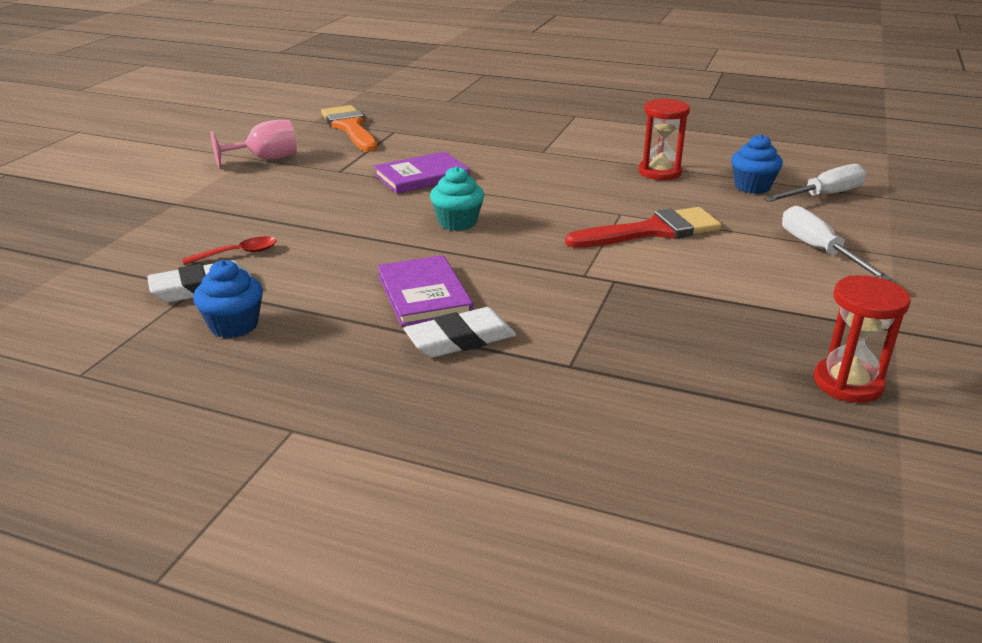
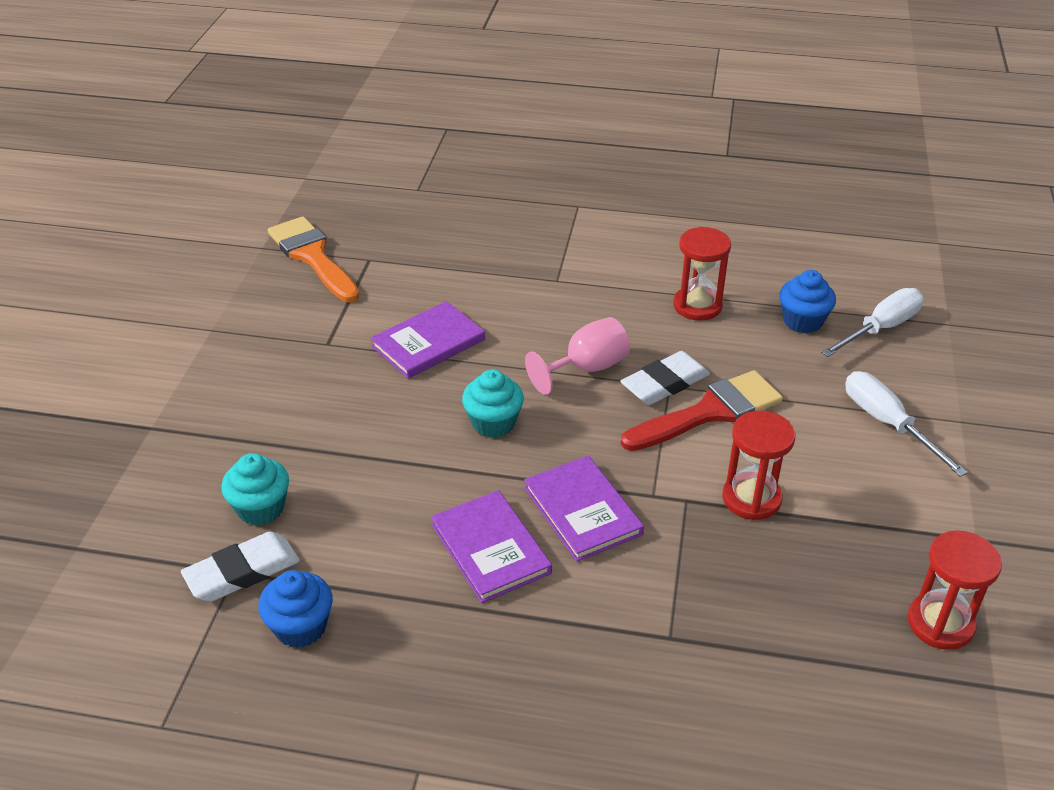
camera: 10 degrees left, 10 degrees up
(238, 253) = (260, 508): red spoon -> turquoise cupcake
(266, 159) = (230, 331): pink goblet -> pink goblet (586, 368)
(460, 339) = (549, 615): white eraser -> white eraser (665, 383)
(516, 279) = (582, 511): none -> purple book
(676, 285) = (751, 498): none -> red hourglass

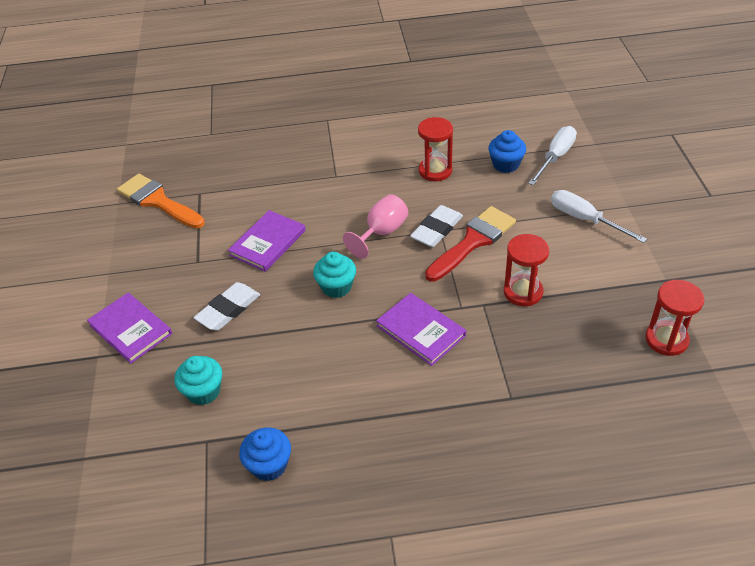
camera: 15 degrees left, 5 degrees up
(242, 572) = (211, 439): white eraser -> white eraser (228, 310)
(491, 549) = (372, 373): purple book -> purple book (130, 329)

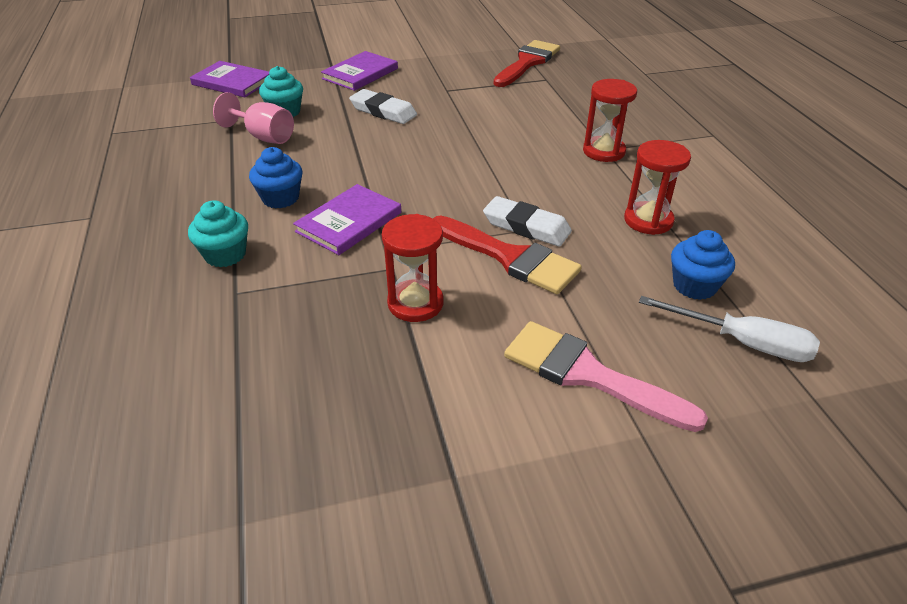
camera: 80 degrees right, 5 degrees down
(158, 201) = (527, 62): orange brush -> red brush
(268, 243) = (479, 120): purple book -> purple book (232, 82)
(269, 465) = (194, 149): blue cupcake -> blue cupcake (280, 198)
(336, 287) = (417, 164): turquoise cupcake -> turquoise cupcake (225, 254)
(382, 233) = (510, 186): pink goblet -> pink goblet (263, 137)
(585, 219) = (588, 374): white screwdriver -> pink brush
(666, 339) = (313, 463): red hourglass -> red hourglass (603, 151)

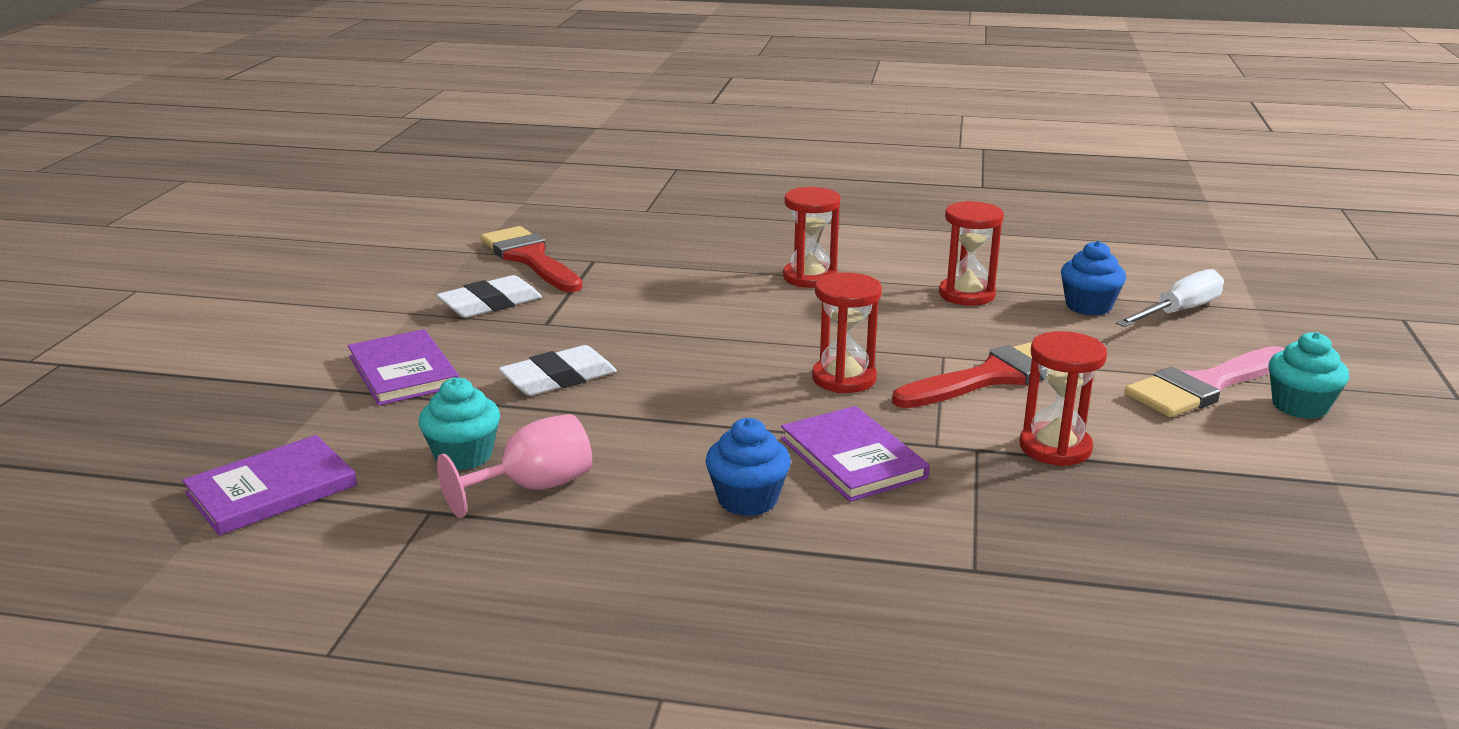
camera: 65 degrees left, 15 degrees down
(225, 254) = (873, 566): turquoise cupcake -> turquoise cupcake (1299, 406)
(455, 197) = (844, 378): none -> red hourglass
(526, 226) = (938, 354): white eraser -> white eraser (490, 304)

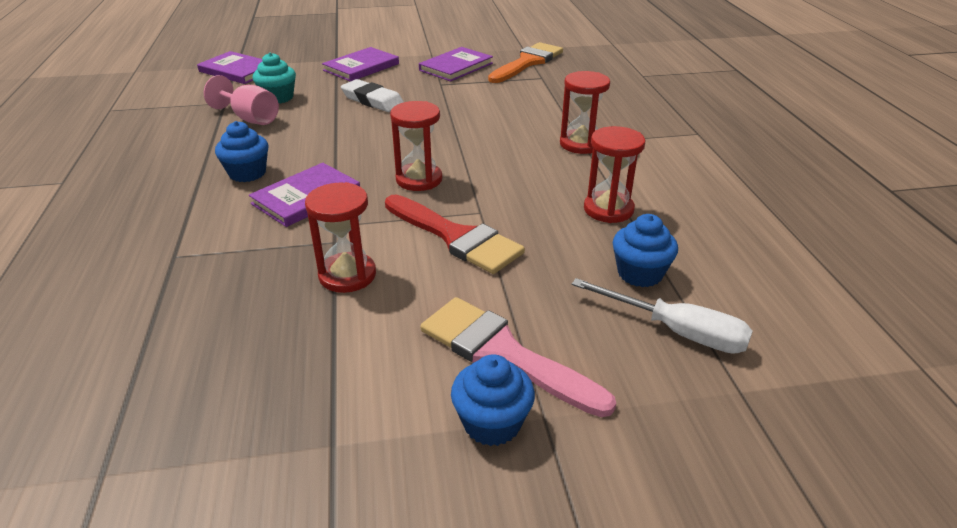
camera: 70 degrees right, 10 degrees up
(490, 304) = (456, 67): white eraser -> purple book
(530, 258) = (527, 62): red brush -> orange brush
(1299, 406) = (492, 423): turquoise cupcake -> blue cupcake

